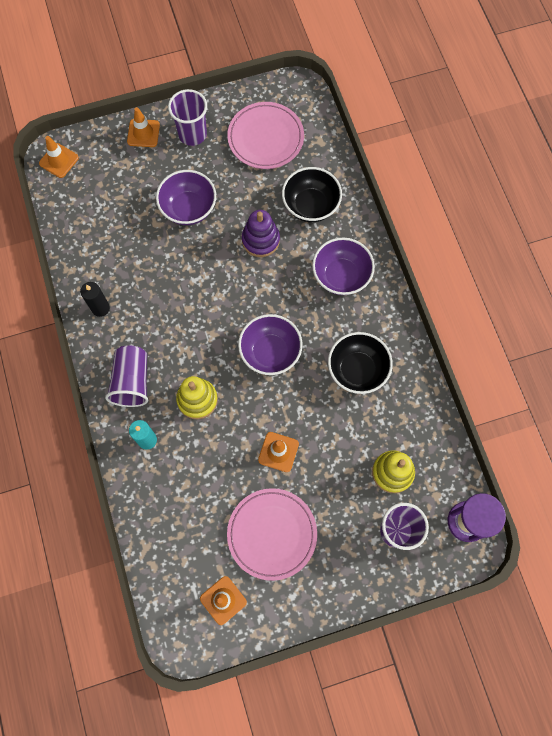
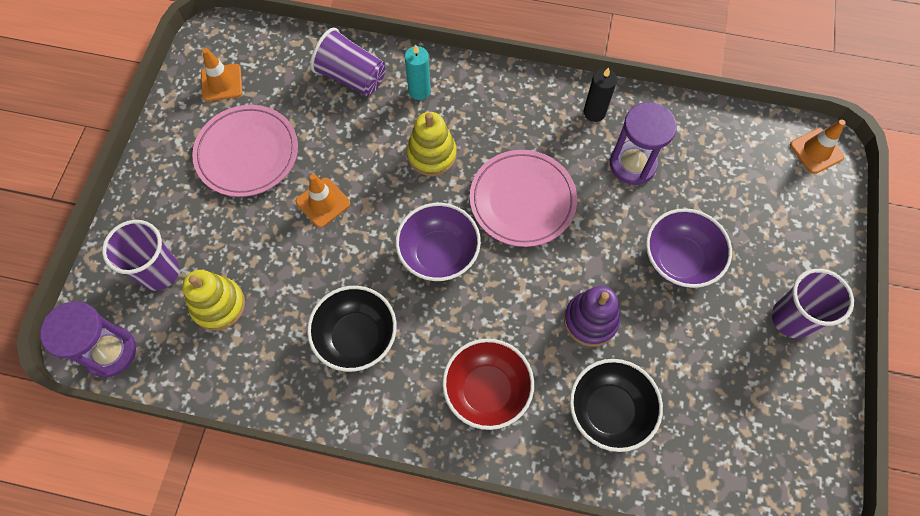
camera: 120 degrees right, 5 degrees down
(131, 265) = (632, 164): none -> purple hourglass
(132, 381) = (491, 105): purple cup -> purple cup (351, 77)
(143, 133) = (818, 260): orange traffic cone -> none
(265, 138) = (744, 410): pink plate -> pink plate (522, 200)
(341, 276) = (487, 390): purple bowl -> red bowl

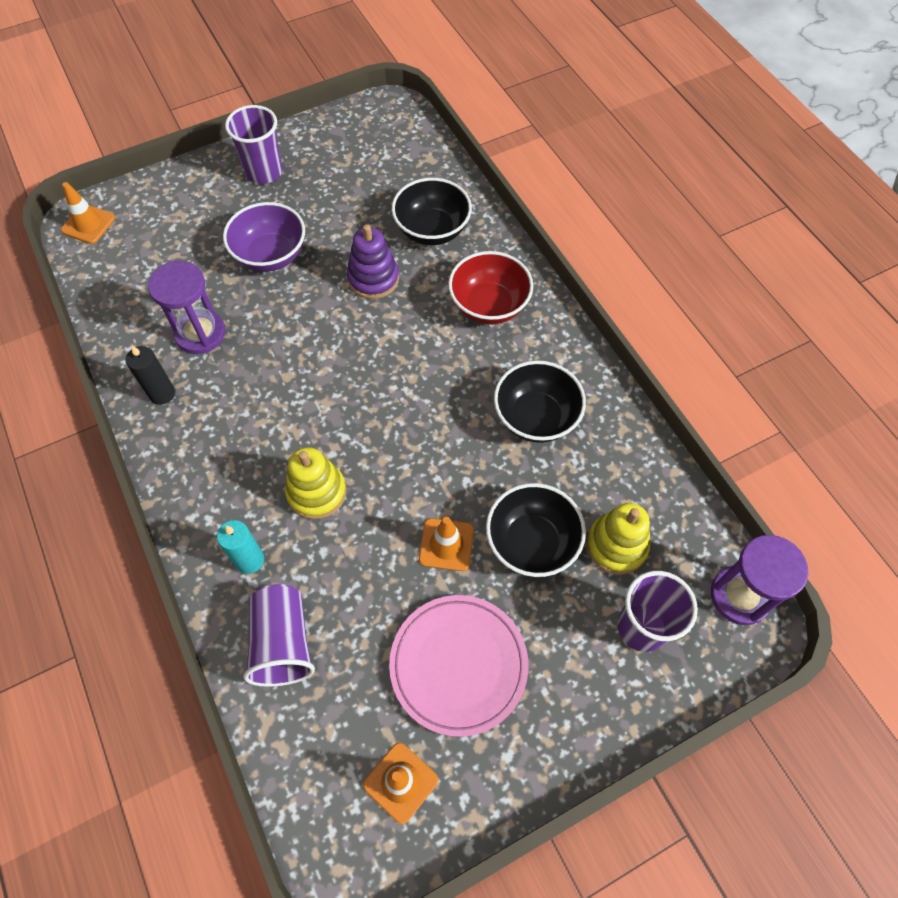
camera: 130 degrees left, 5 degrees down
(273, 254) = (532, 542): none -> black bowl
(438, 254) = (411, 413): purple bowl -> none
(522, 200) = (305, 388): pink plate -> none

